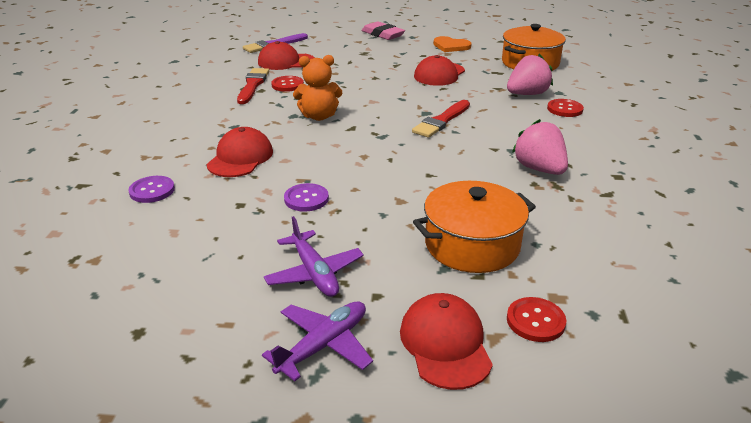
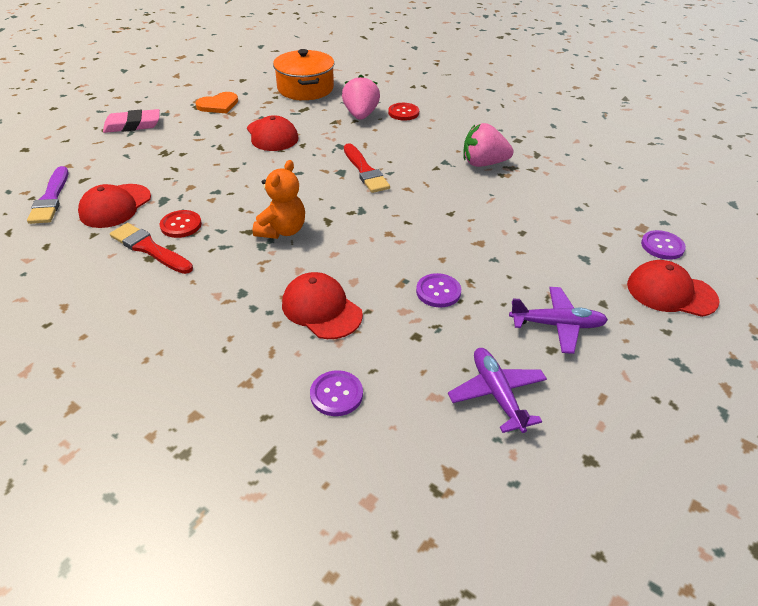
camera: 60 degrees left, 10 degrees up
(323, 345) = (650, 350): purple plane -> purple plane (496, 394)
(472, 245) = (564, 234): orange pot -> none
(535, 321) = (662, 246): red button -> purple button

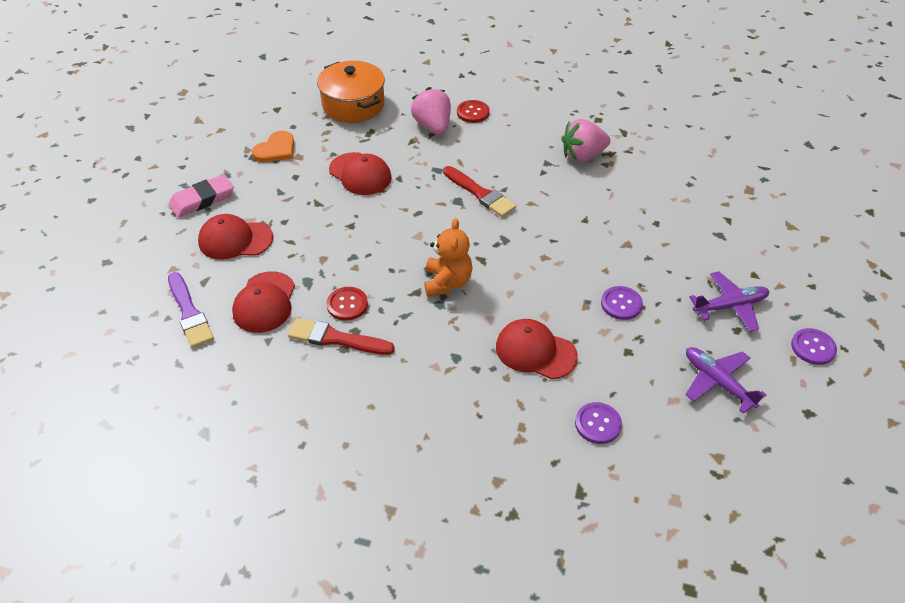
camera: 20 degrees left, 5 degrees up
(662, 246) = (773, 205): purple button -> purple button (813, 347)
(671, 292) = (799, 249): red cap -> red cap (235, 240)

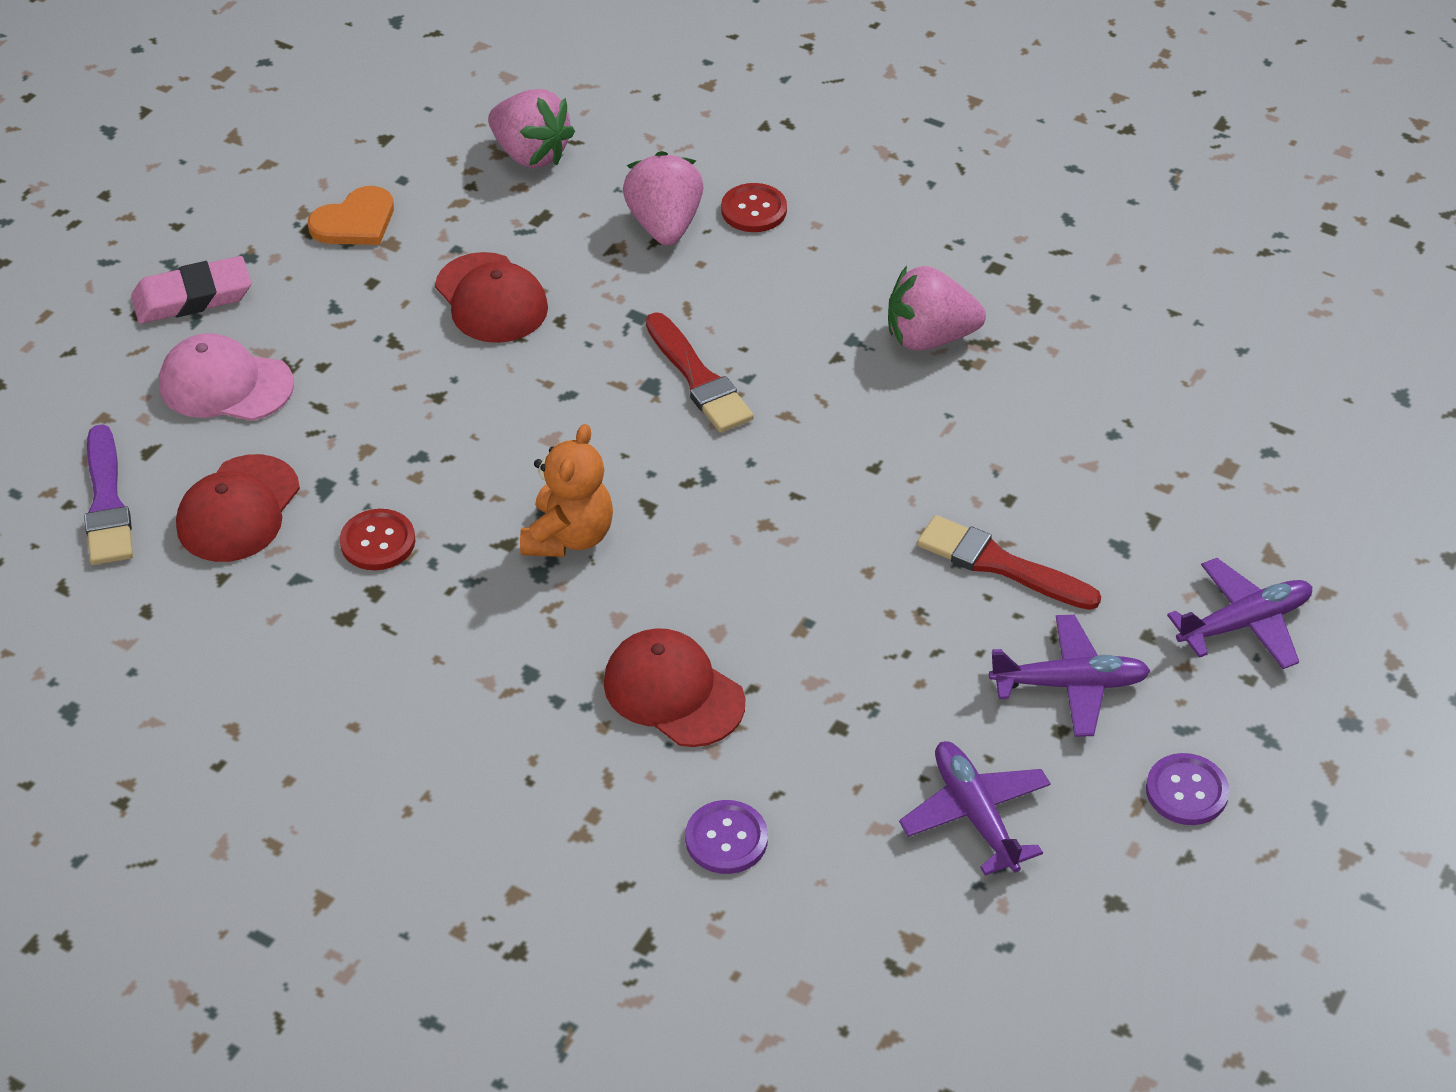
camera: 15 degrees right, 0 degrees up
(235, 240) = (225, 384): red cap -> pink cap
(336, 339) = (337, 598): red brush -> red brush (1000, 564)
(353, 105) = (531, 154): orange pot -> pink strawberry
(621, 304) = (867, 639): purple button -> none
(795, 260) = (1244, 623): none -> purple plane

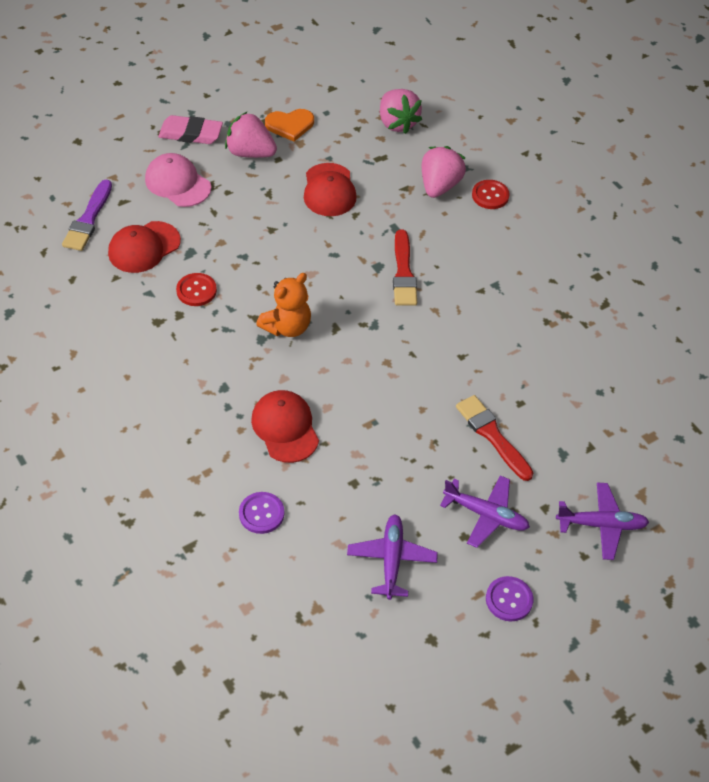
camera: 25 degrees right, 5 degrees up
(929, 338) = (536, 299): pink strawberry -> pink strawberry (250, 153)

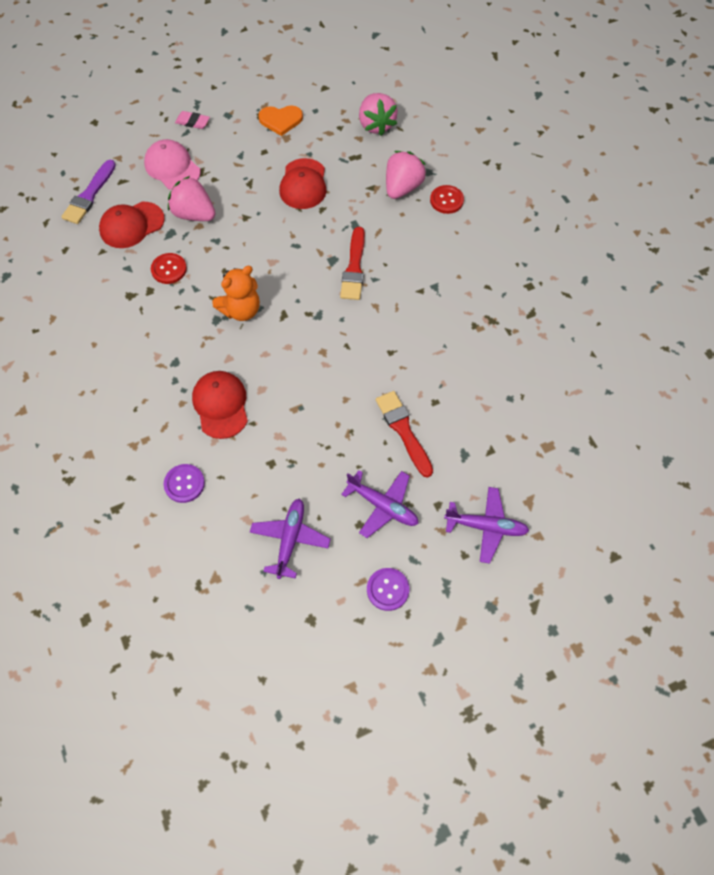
camera: 10 degrees right, 10 degrees up
(191, 134) = (192, 122): pink eraser -> pink eraser, size x0.62
(250, 153) = (241, 144): pink strawberry -> pink strawberry (194, 214)

